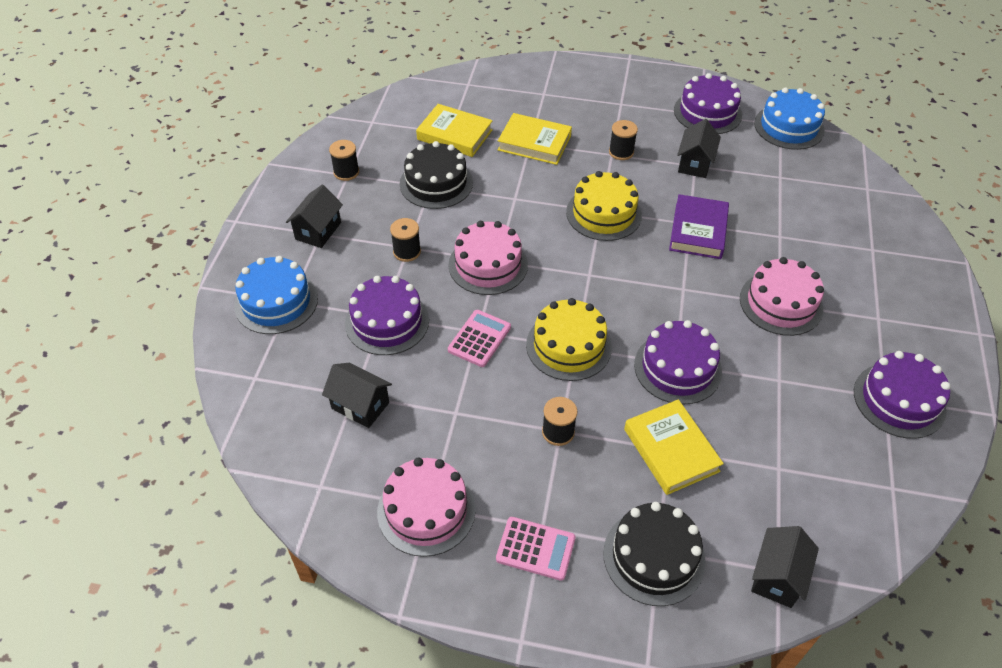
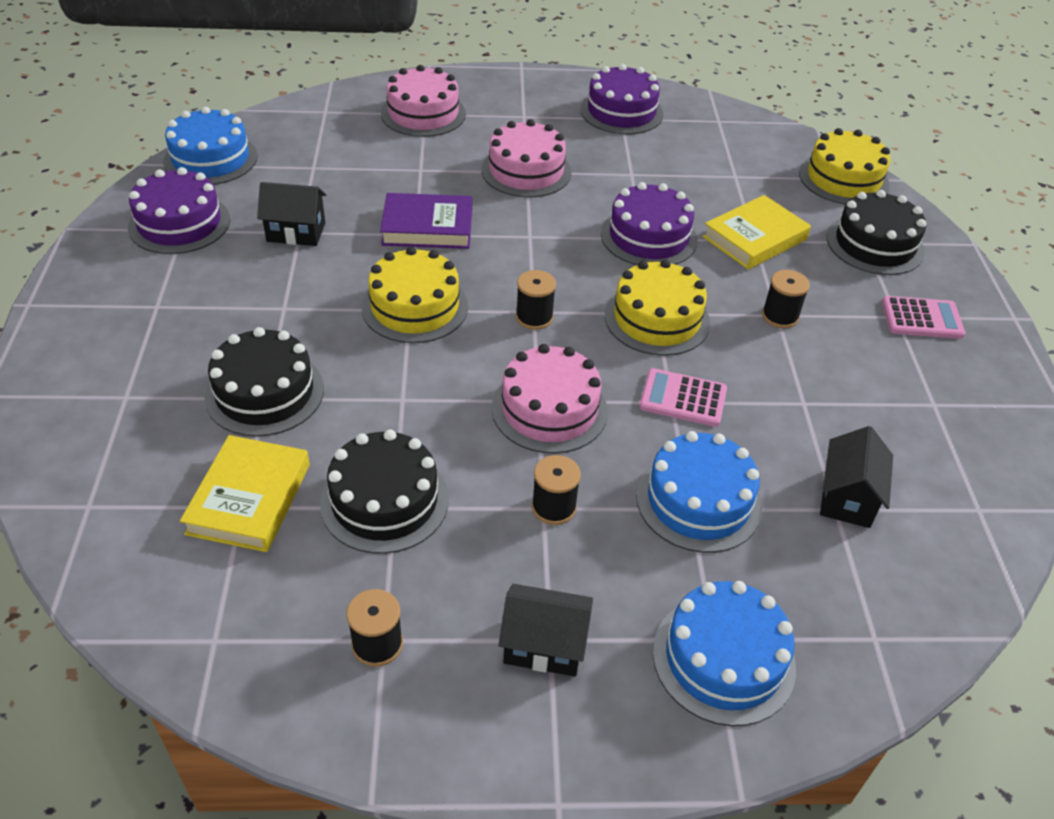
camera: 105 degrees left, 5 degrees down
(387, 322) = (698, 501): purple cake -> blue cake
(426, 510) = (940, 406): pink cake -> pink cake (423, 113)
(534, 143) = (265, 393): yellow book -> black cake
(535, 548) = (922, 318): pink calculator -> pink calculator turned 90 degrees clockwise
(621, 152) = (278, 299): black spool -> black spool (534, 317)
(777, 577) = (843, 179): black house -> yellow cake

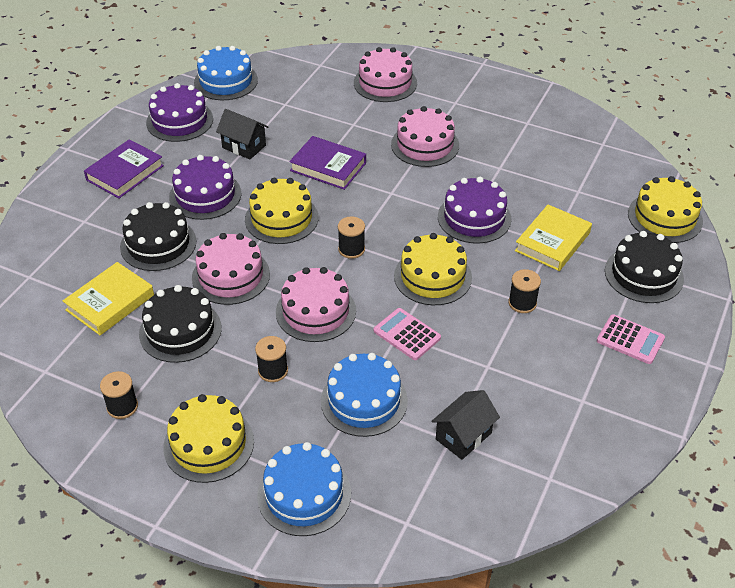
camera: 30 degrees right, 0 degrees up
(145, 312) = (125, 173): none -> purple book
(401, 402) = (231, 276): none -> pink cake
(544, 645) = (208, 444): black house -> yellow cake
(621, 112) = (531, 117): purple cake -> purple cake (205, 195)
(754, 238) = (552, 242): yellow book -> yellow book turned 45 degrees counterclockwise

